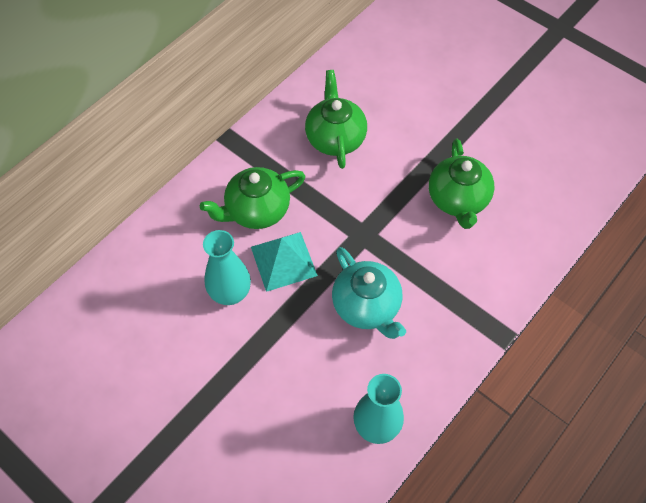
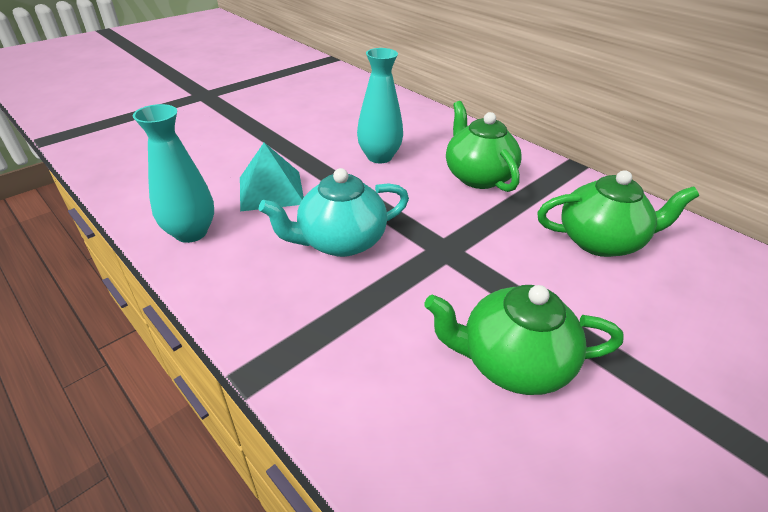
camera: 95 degrees right, 20 degrees down
(283, 261) = (412, 188): turquoise pyramid -> turquoise pyramid (271, 190)

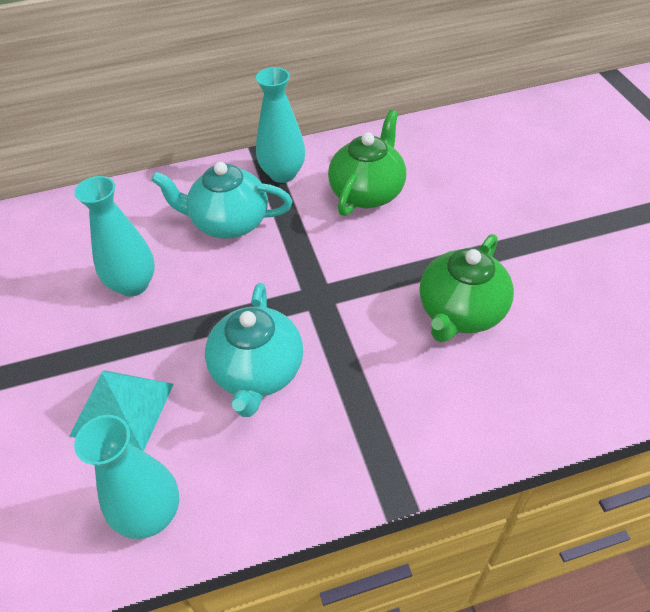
camera: 60 degrees left, 10 degrees up
(478, 176) = (229, 222): green teapot -> turquoise teapot
(561, 185) = (283, 174): none -> turquoise vase

